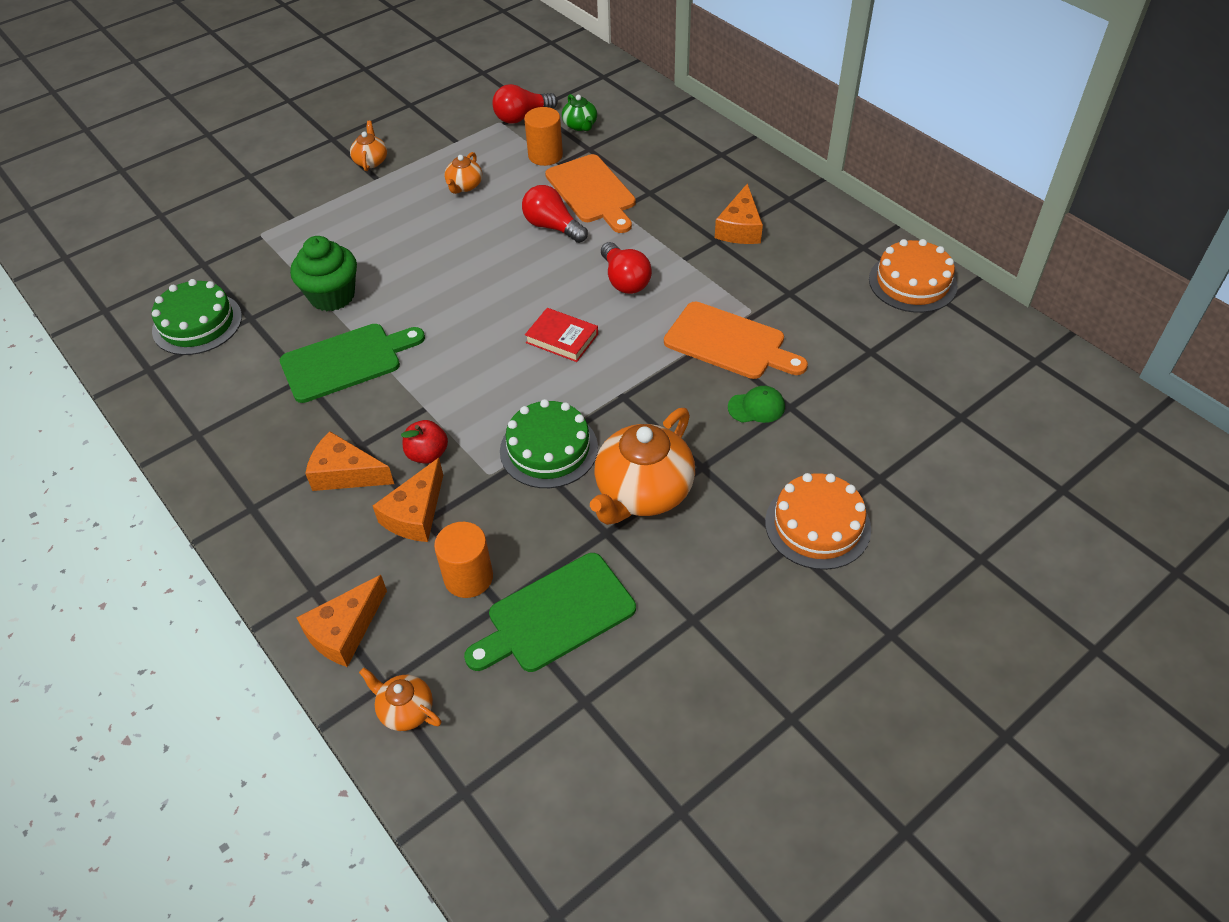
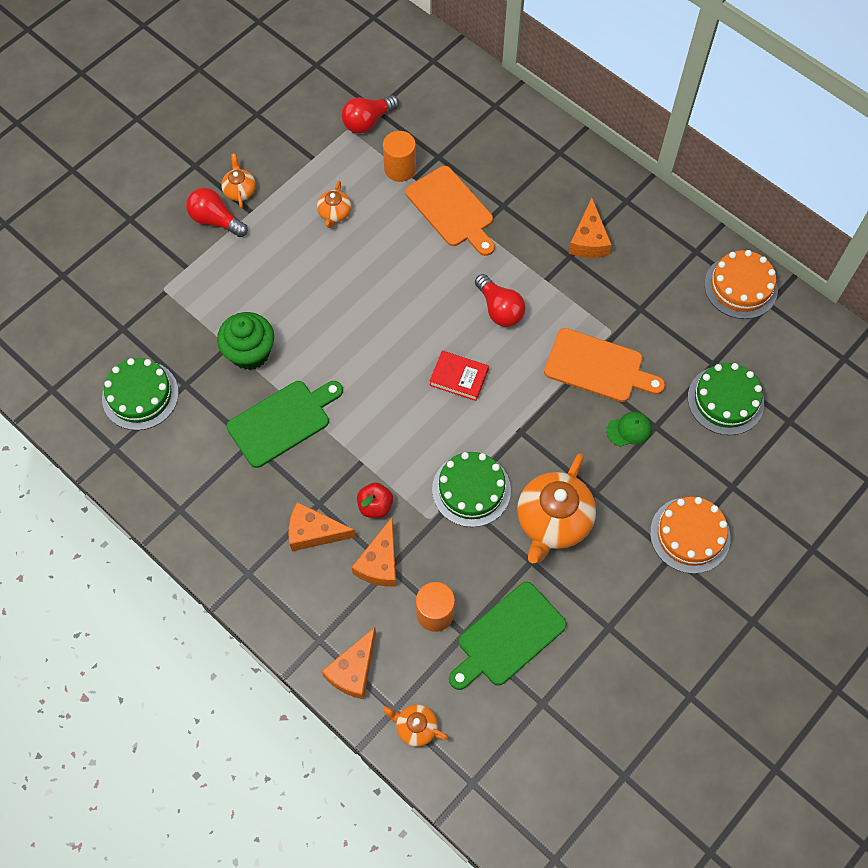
camera: 10 degrees left, 15 degrees up
(552, 227) = (424, 254): red light bulb -> red light bulb (215, 220)
(580, 125) = (424, 128): green teapot -> none
(881, 388) = (725, 400): none -> green cake

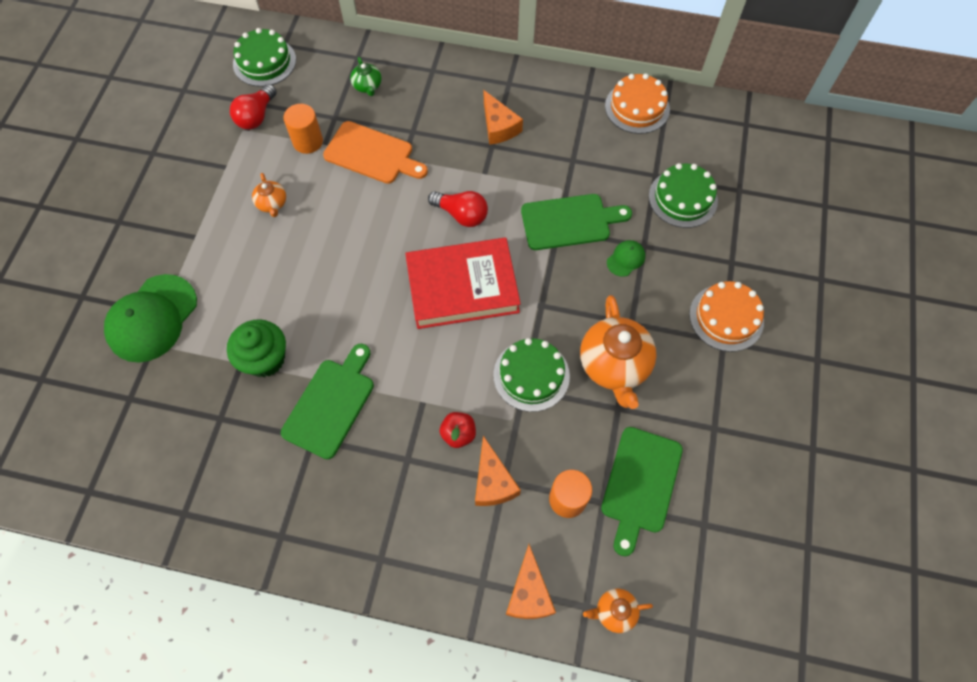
camera: 30 degrees left, 0 degrees up
(140, 395) = (181, 451): green cake -> green cake (264, 62)
(177, 268) = (152, 318): none -> green cap
(215, 220) = (165, 259): red light bulb -> none
(240, 191) = (174, 224): orange teapot -> none
(314, 532) = (418, 487): orange cheese -> none
(459, 377) = (462, 287): red book -> red book, size x2.14
(487, 139) = (367, 86): none -> green teapot
(598, 367) = (569, 221): orange cutting board -> green cutting board

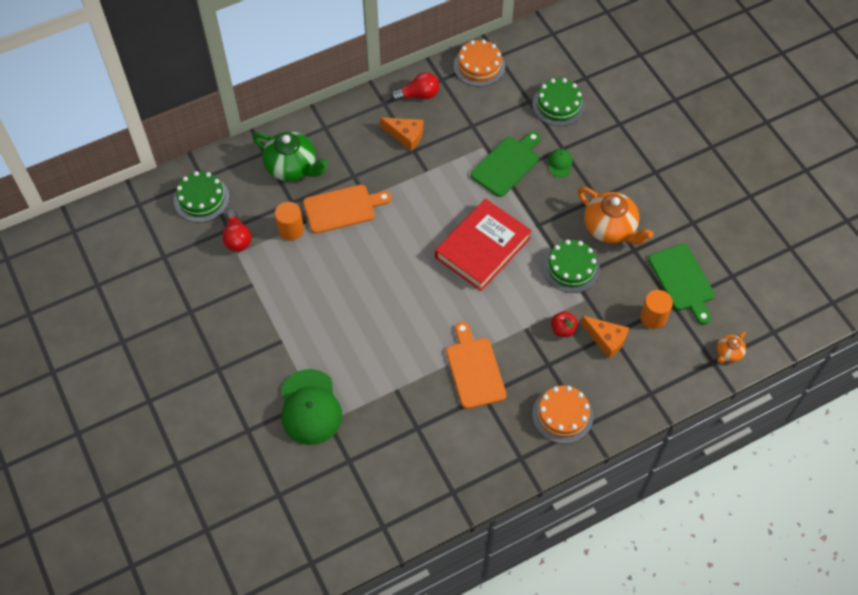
camera: 40 degrees left, 5 degrees down
(265, 359) = (408, 376): green cupcake -> none
(272, 203) = (310, 284): orange teapot -> none
(330, 404) = (474, 369): green cutting board -> orange cutting board
(367, 86) = (292, 167): green teapot -> green teapot, size x2.02
(461, 215) = (438, 206): red light bulb -> red light bulb (418, 95)
(529, 593) = (679, 378): orange cheese -> none
(726, 317) = (645, 157): orange cake -> orange cake (562, 415)

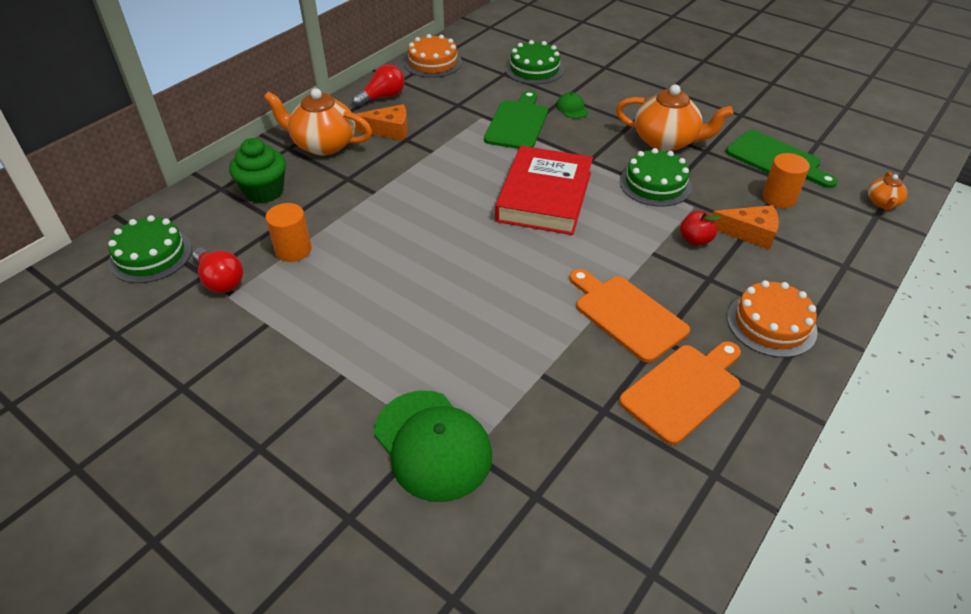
camera: 25 degrees left, 15 degrees down
(292, 167) = (264, 191): green teapot -> green cupcake
(342, 208) = (351, 210): orange cutting board -> orange cutting board (683, 390)
(351, 133) = (323, 144): none -> orange teapot

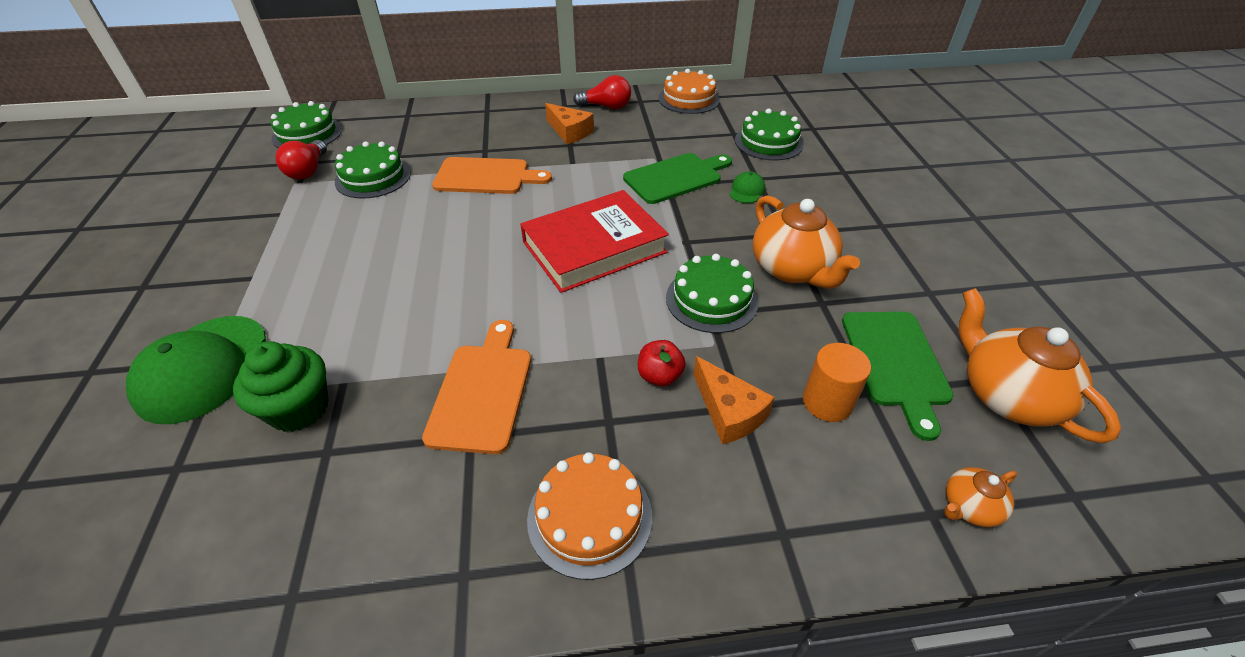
camera: 45 degrees right, 0 degrees up
(264, 191) = (425, 130): green cupcake -> green cupcake (299, 408)
(293, 250) = (373, 177): orange cylinder -> green cake
(323, 144) = (511, 119): orange teapot -> orange teapot (1007, 396)
(683, 390) = (406, 497): orange cutting board -> orange cutting board (486, 176)

